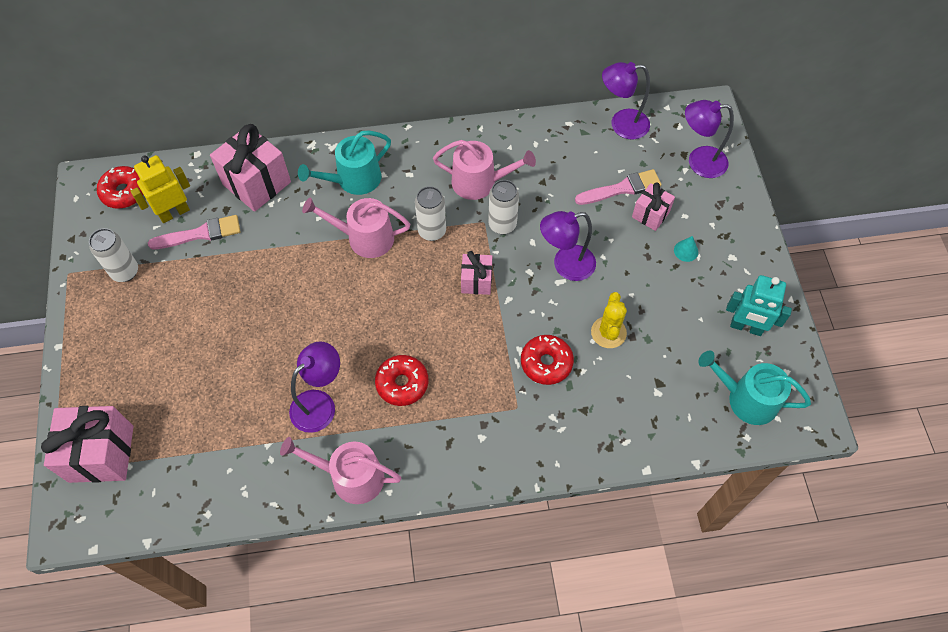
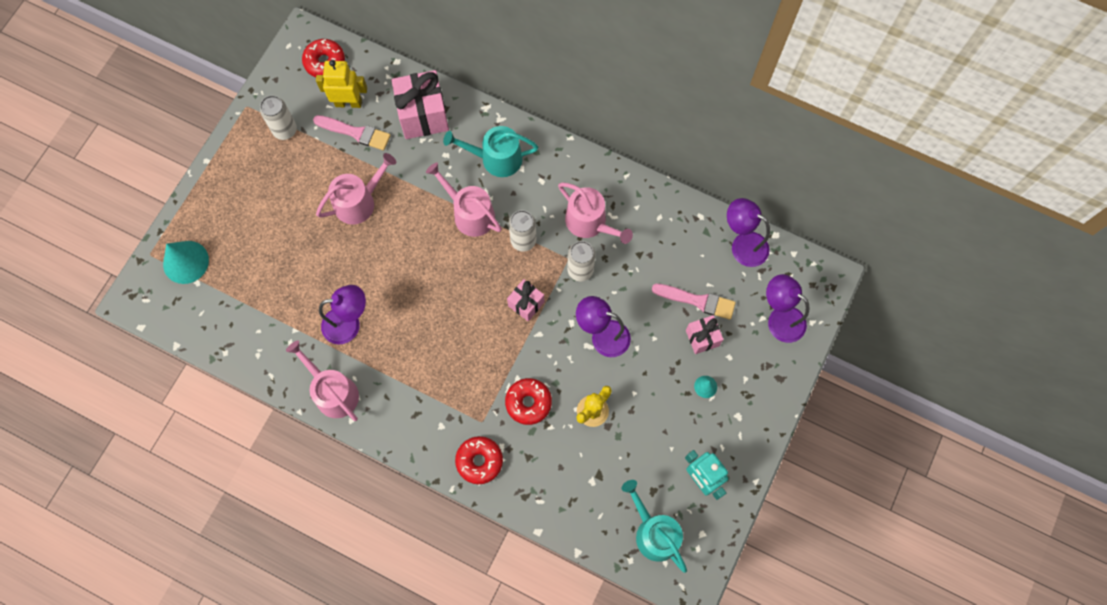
camera: 35 degrees right, 10 degrees up
(101, 454) = (186, 262): pink gift -> turquoise cone
(248, 290) = (359, 202): none -> pink watering can
(402, 383) = (415, 347): red donut -> red donut (479, 461)

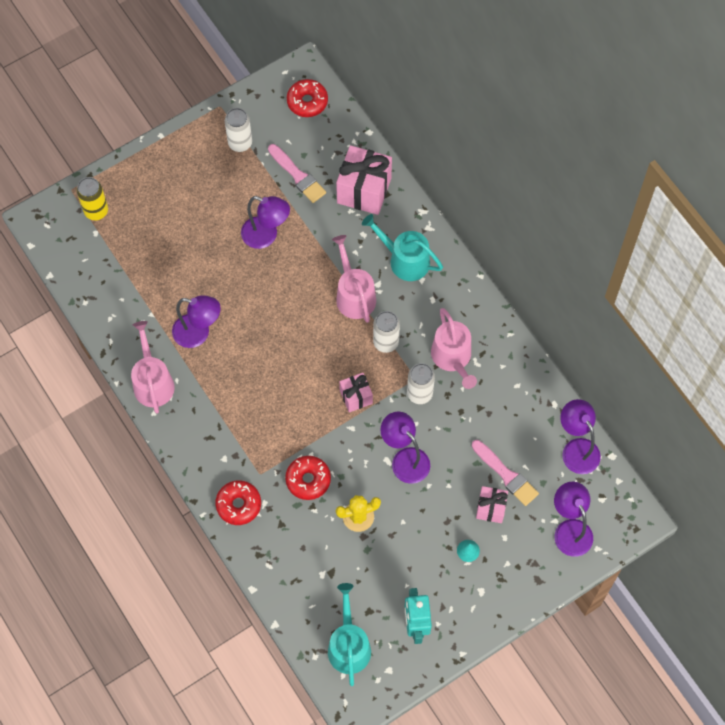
camera: 30 degrees right, 5 degrees down
(186, 262) = (96, 211): turquoise cone -> yellow can
(348, 103) = (307, 147): yellow robot -> none
(359, 202) = (266, 236): pink watering can -> purple lamp

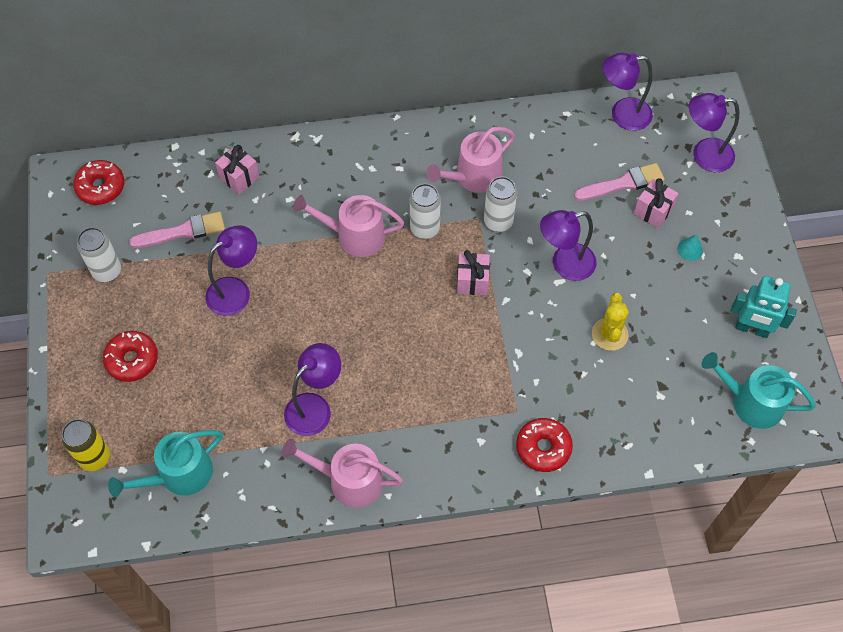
camera: 65 degrees left, 5 degrees down
(308, 480) = (546, 365): red donut -> red donut (132, 360)
(364, 190) = (239, 177): pink gift -> pink gift, size x0.56
(405, 260) = (341, 174): turquoise watering can -> turquoise watering can (179, 474)
(453, 358) = (473, 177): pink watering can -> pink watering can turned 135 degrees clockwise

